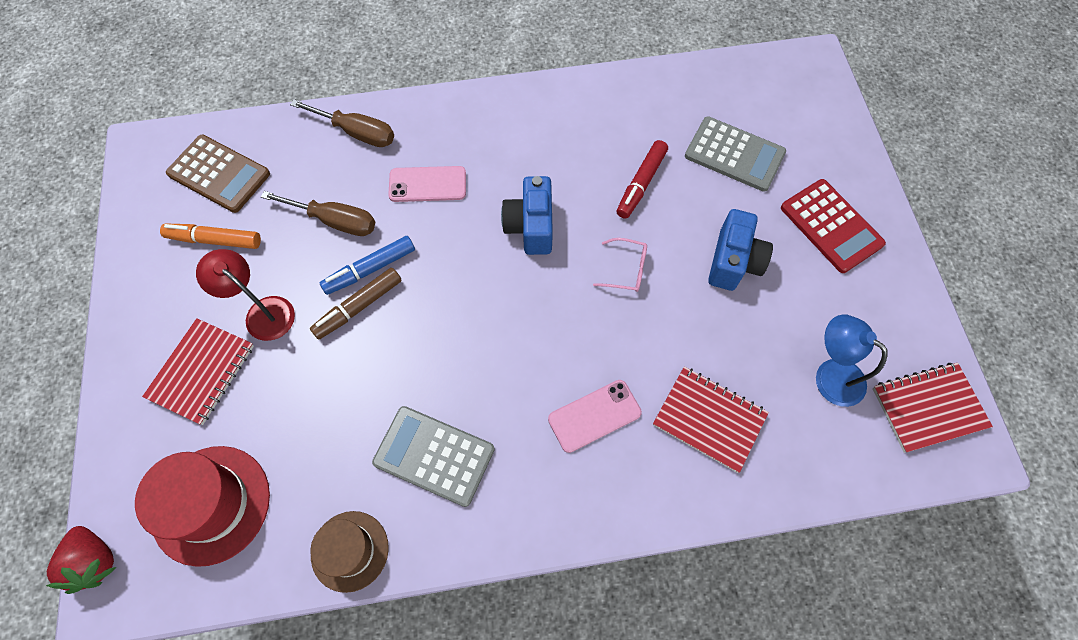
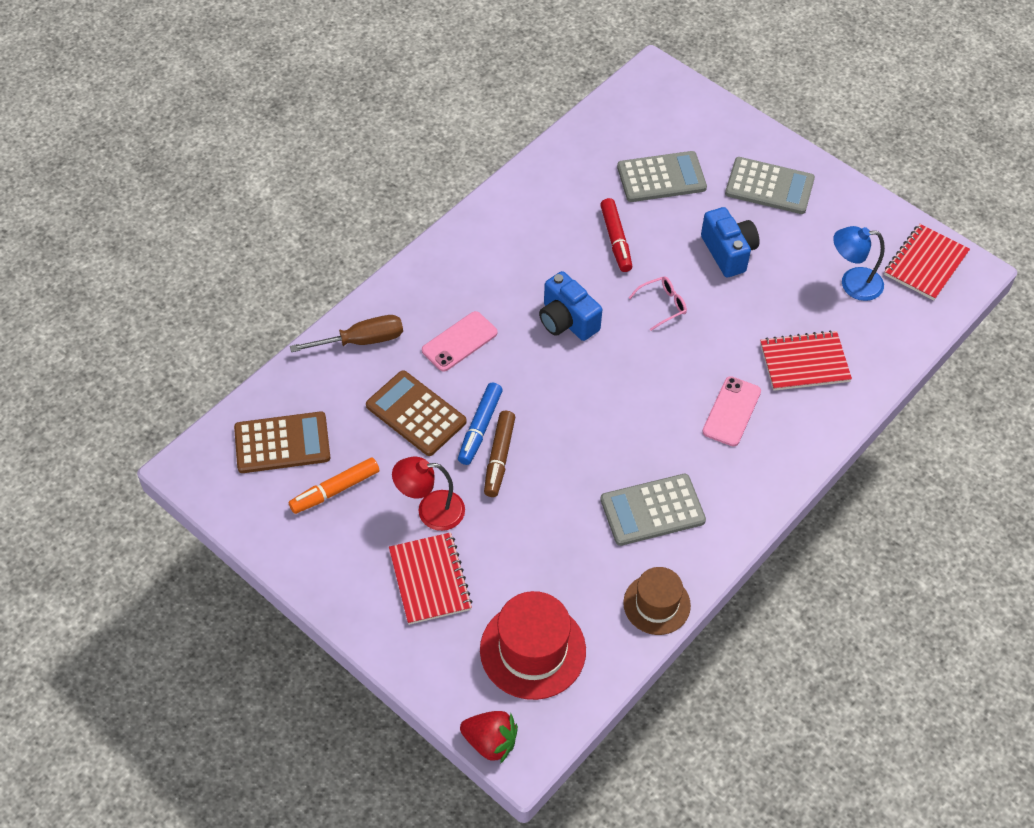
camera: 40 degrees left, 10 degrees down
(335, 221) = (416, 414): brown screwdriver -> brown calculator
(831, 226) = (769, 186): red calculator -> grey calculator

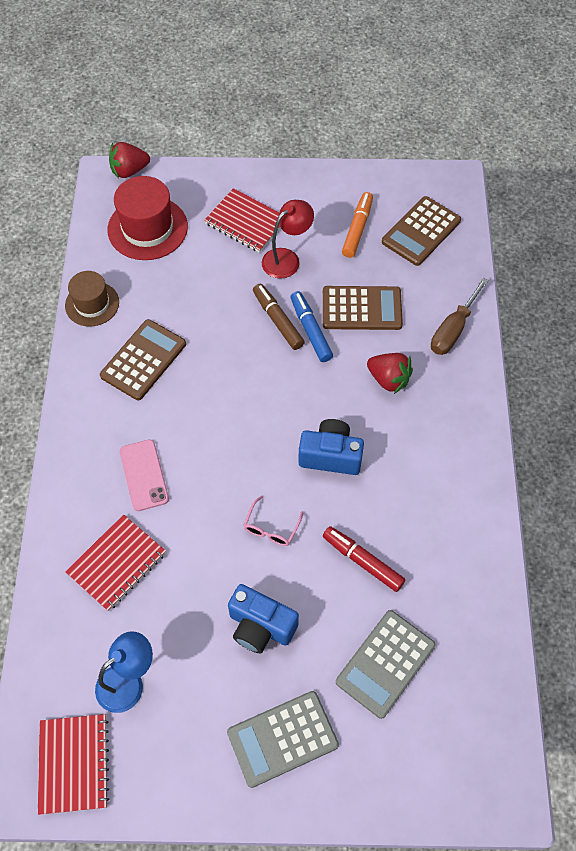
camera: 140 degrees right, 5 degrees up
(459, 342) = (388, 379): pink phone -> red strawberry
(652, 510) = (143, 360): grey calculator -> brown calculator

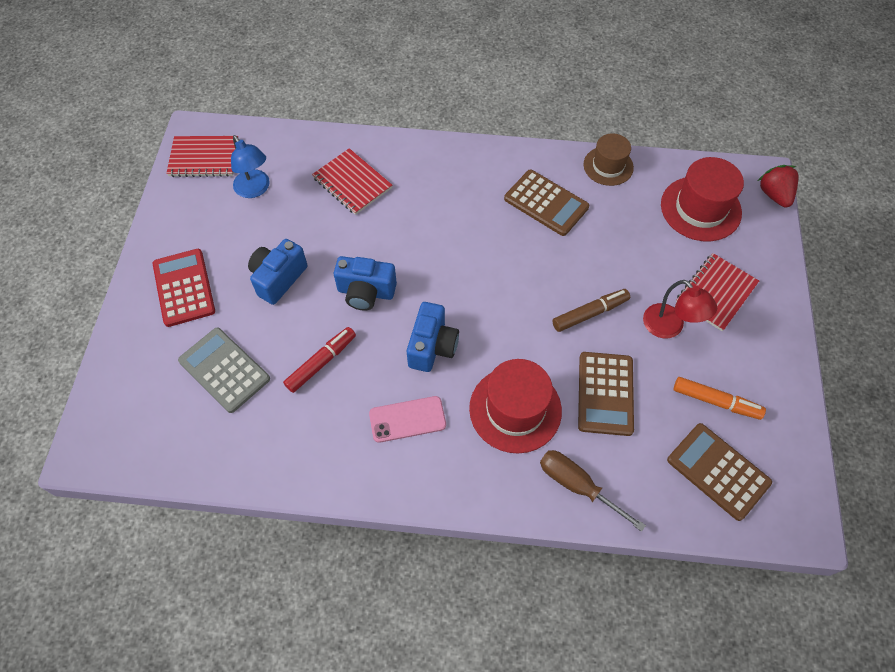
camera: 95 degrees right, 0 degrees up
(144, 475) = (429, 202): pink phone -> pink phone (407, 419)
(271, 528) = (366, 292): pink glasses -> blue camera
(282, 739) = (184, 288): grey calculator -> red calculator
(310, 330) = (577, 342): blue marker -> none
(388, 379) = (515, 409): red strawberry -> red hat

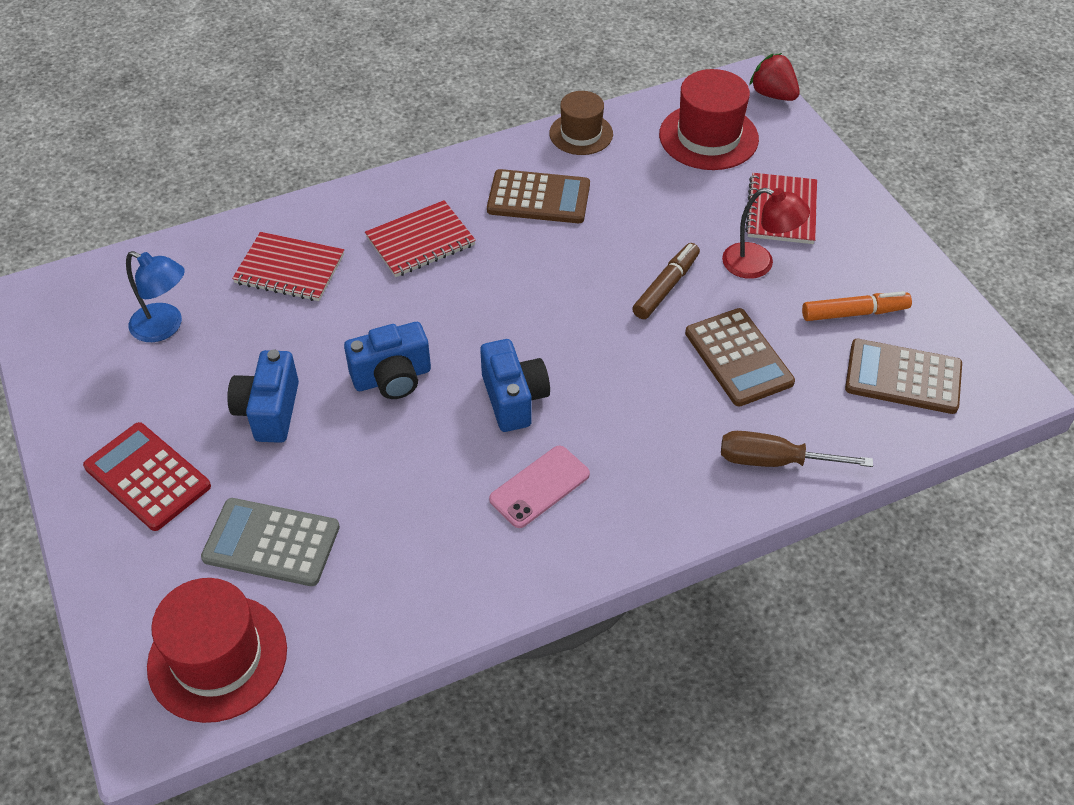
camera: 30 degrees left, 10 degrees down
(204, 158) = (67, 320): red notebook -> red notebook (420, 241)
(321, 362) = (391, 477): red marker -> none
(515, 409) = (654, 418): red hat -> red hat (217, 657)

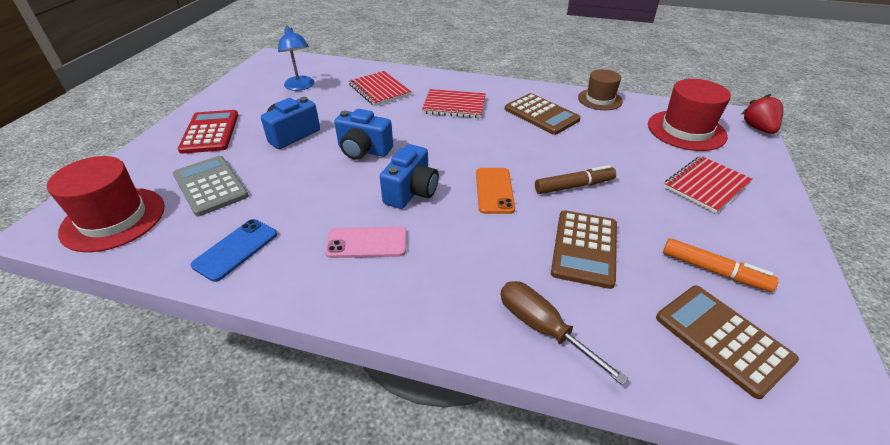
camera: 40 degrees right, 10 degrees down
(416, 586) = (236, 249): none -> blue phone
(596, 342) = (494, 190): none -> orange phone
(758, 264) = (657, 205): red lamp -> none

